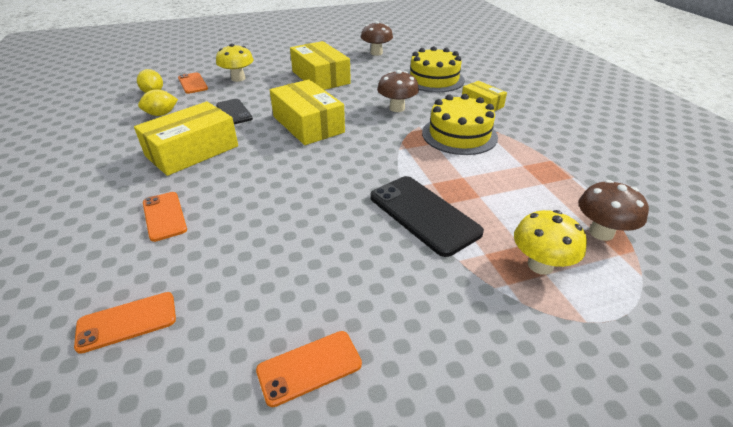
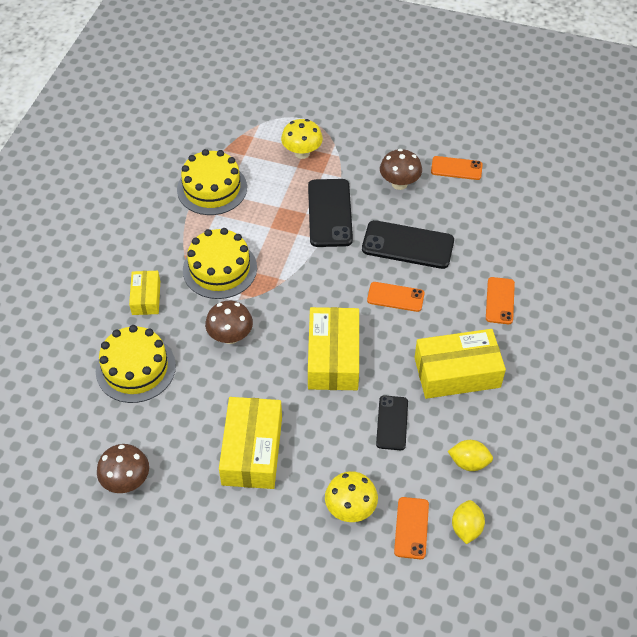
camera: 145 degrees left, 15 degrees up
(127, 322) = (536, 231): orange phone -> orange phone (395, 297)
(307, 223) = (407, 245): none -> black phone
(561, 182) = (212, 188): none -> yellow cake
(601, 232) = (243, 150): brown mushroom -> brown mushroom (399, 183)

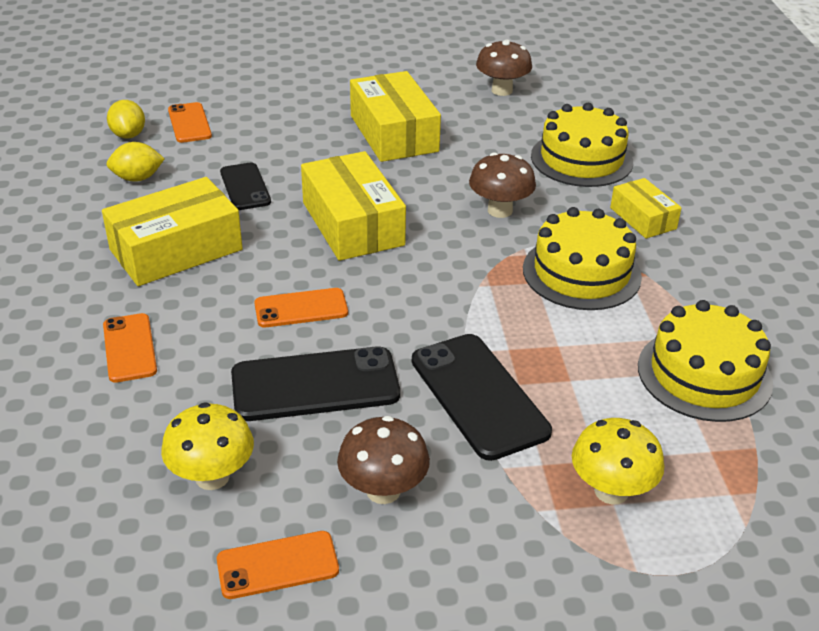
camera: 155 degrees right, 15 degrees down
(350, 509) = (261, 121): yellow mushroom -> yellow mushroom (212, 477)

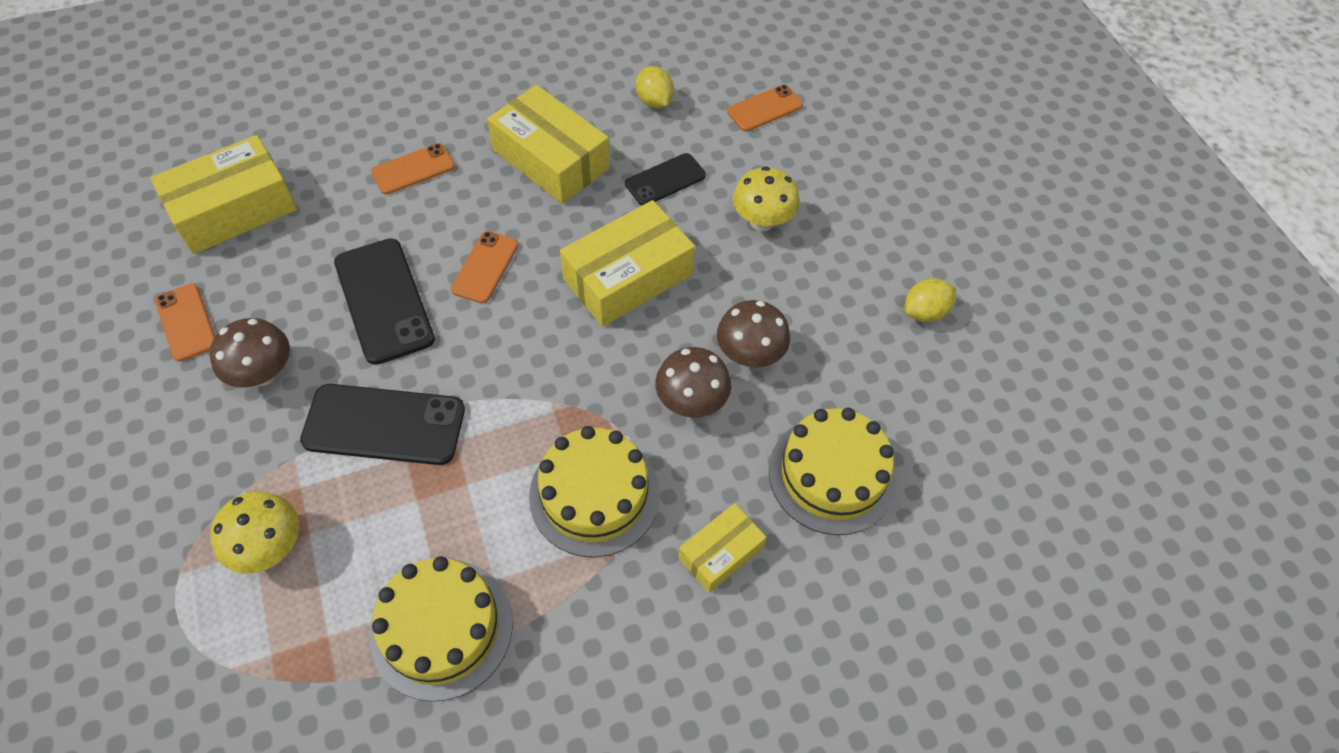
camera: 75 degrees right, 20 degrees up
(128, 135) = (725, 73): yellow lemon -> yellow lemon (924, 312)
(212, 477) = (273, 261): yellow mushroom -> yellow mushroom (762, 221)
(301, 308) = (485, 267): orange phone -> orange phone turned 45 degrees clockwise
(393, 133) = (814, 277): yellow box -> yellow box (234, 209)
(478, 396) = (384, 425): black phone -> black phone turned 45 degrees clockwise
(502, 90) = (965, 368): brown mushroom -> brown mushroom (749, 355)

